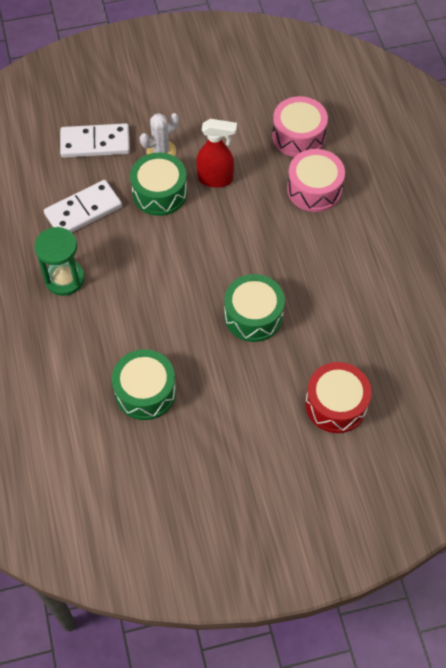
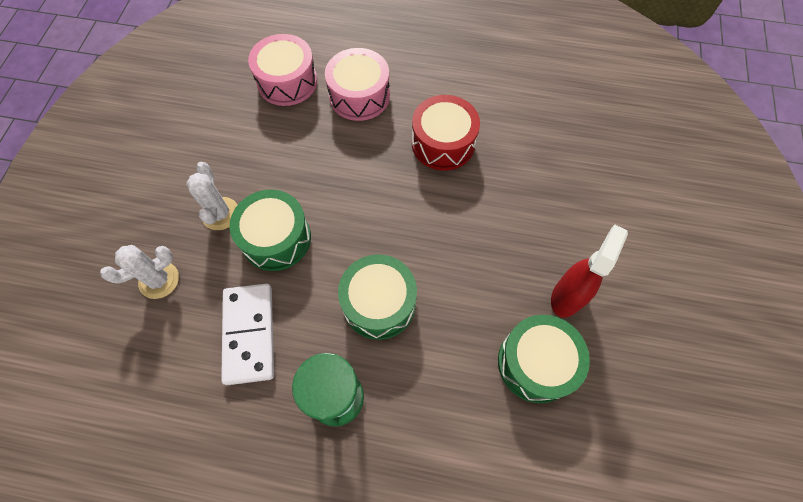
camera: 65 degrees left, 5 degrees up
(95, 143) = (159, 280): white domino -> white cactus
(215, 179) = (293, 176): red spray bottle -> red spray bottle (567, 296)
(253, 315) = (484, 212): green drum -> green drum (379, 303)
(336, 404) = (616, 183): red drum -> red drum (443, 143)

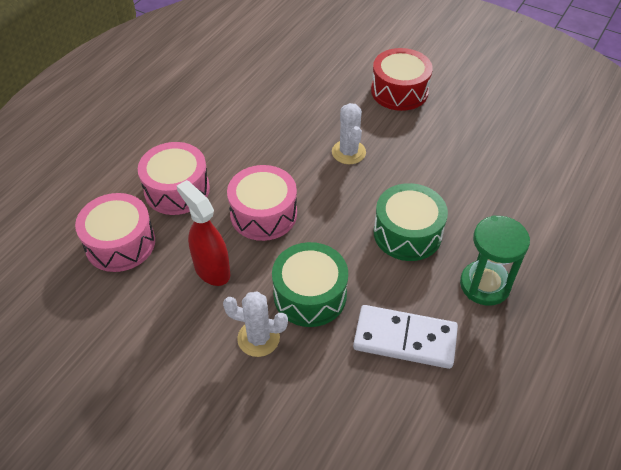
camera: 70 degrees left, 15 degrees down
(159, 280) = (315, 412): white cactus -> white cactus (348, 152)
(356, 170) = (263, 214): none -> pink drum
(443, 143) = (266, 146): red drum -> red drum (399, 91)
(536, 363) = (489, 153): green drum -> none
(567, 296) = (441, 119): red spray bottle -> red spray bottle (212, 270)

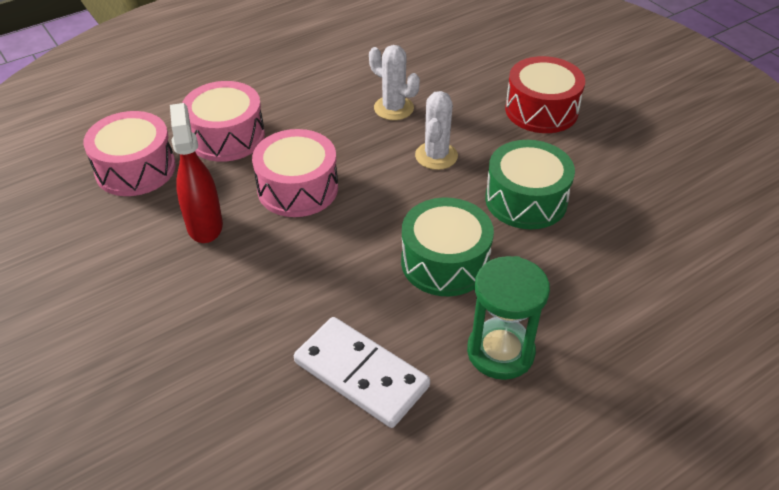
camera: 25 degrees right, 5 degrees down
(258, 338) = (202, 310): white cactus -> white cactus (393, 108)
(310, 295) = (288, 287): green drum -> green drum (526, 200)

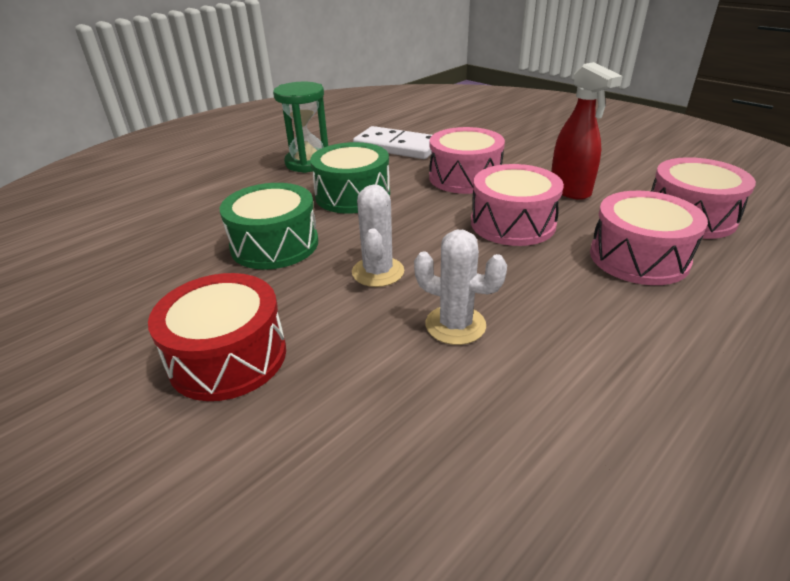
camera: 170 degrees right, 10 degrees down
(303, 272) = (464, 177): none -> pink drum

